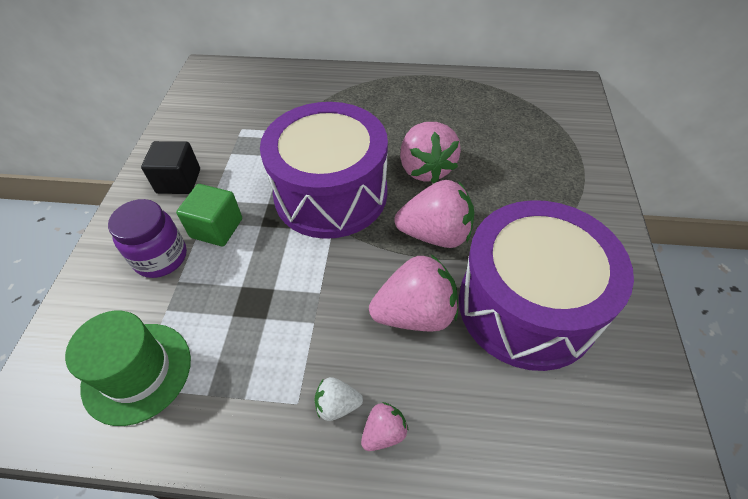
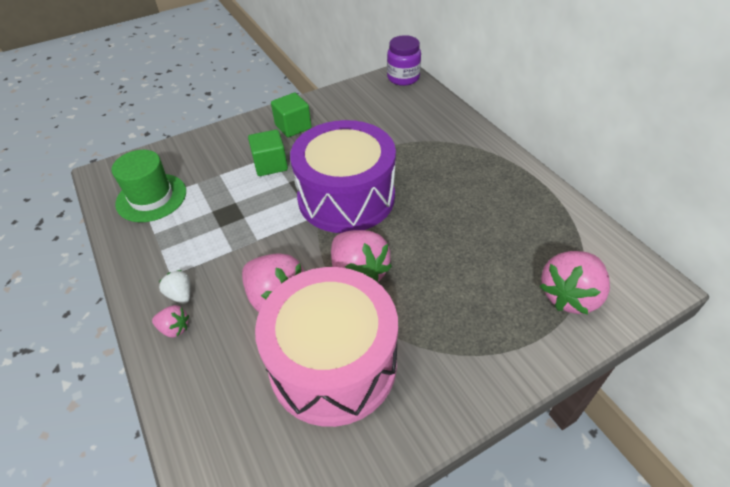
camera: 55 degrees right, 5 degrees down
(161, 257) = (230, 157): purple jar -> purple jar (403, 78)
(179, 181) = (293, 127): black cube -> green cube
(425, 168) = (422, 233): pink strawberry -> pink strawberry (569, 296)
(527, 305) = (333, 364): purple drum -> pink drum

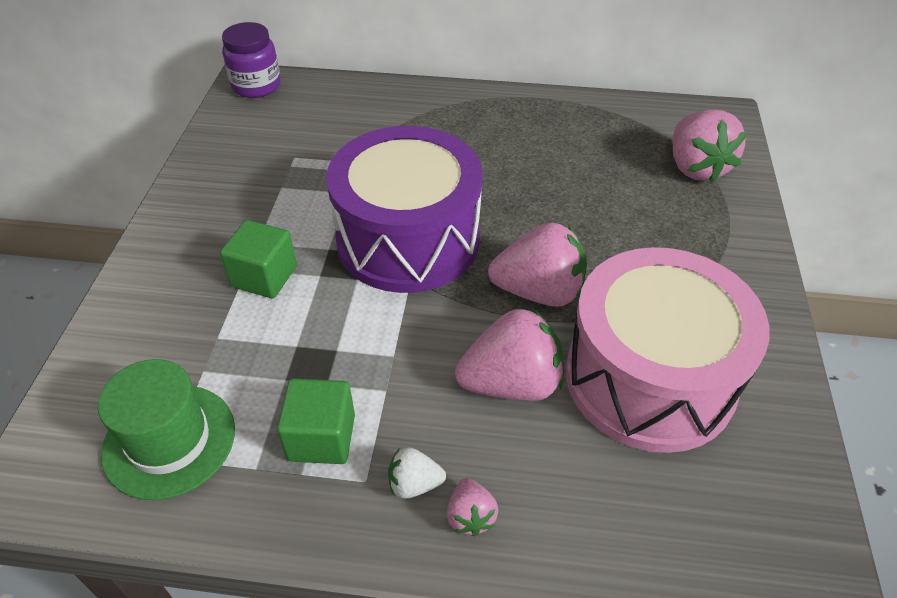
camera: 55 degrees left, 0 degrees up
(174, 328) = (470, 516): pink strawberry -> pink strawberry turned 120 degrees clockwise
(293, 127) = (215, 219): green cube -> green cube (321, 437)

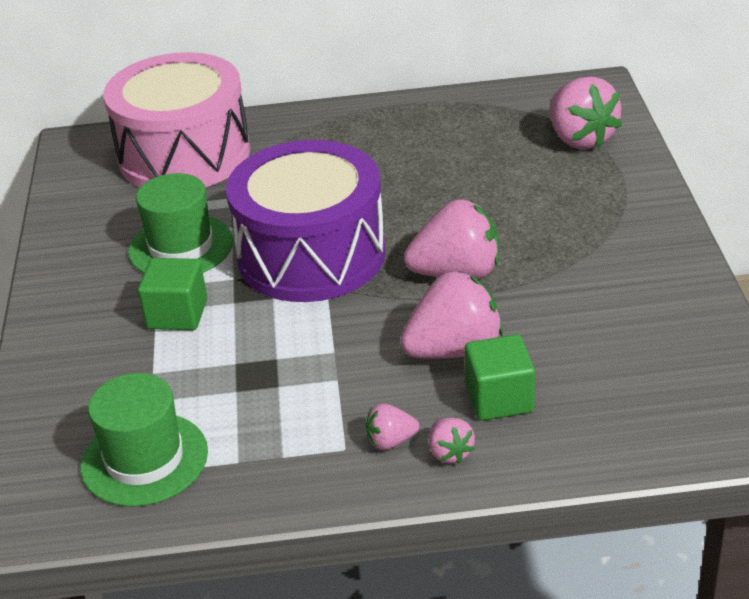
camera: 10 degrees left, 10 degrees down
(256, 86) = (88, 146): purple jar -> none
(295, 204) = (181, 247): none -> green hat
(321, 437) = (290, 426): green cube -> green cube (499, 398)
(414, 484) = (390, 441): white strawberry -> pink strawberry
(649, 378) = (581, 320): pink drum -> pink drum (184, 155)

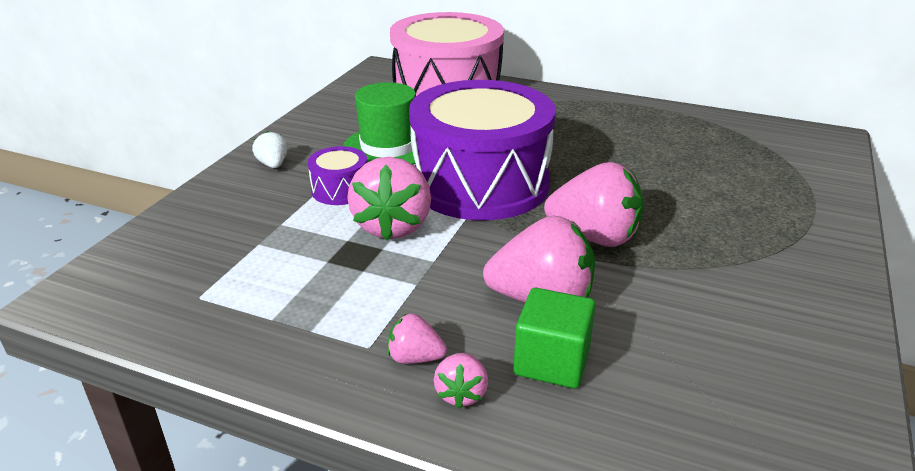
camera: 25 degrees right, 5 degrees down
(75, 312) = (273, 164): none -> white strawberry
(144, 459) = (206, 286): green hat -> none
(177, 314) = (340, 190): green cube -> purple drum
(580, 139) = (788, 170): pink strawberry -> pink strawberry (393, 226)

